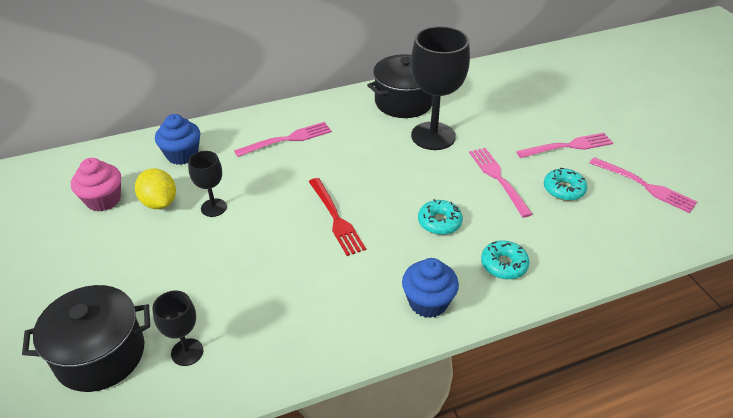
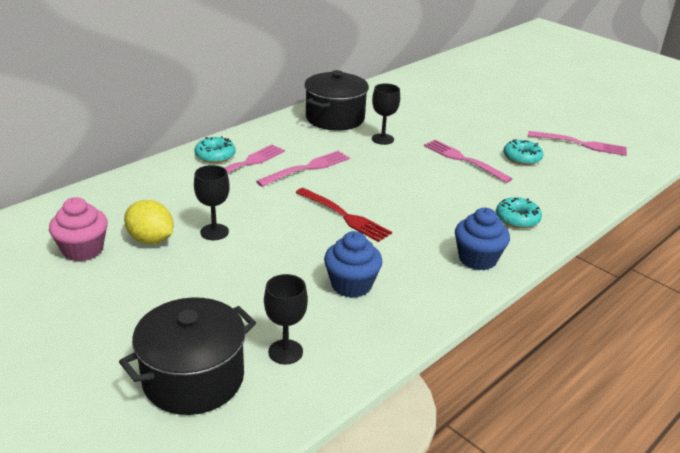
camera: 25 degrees left, 10 degrees down
(182, 155) = (142, 196): blue cupcake -> blue cupcake (351, 285)
(433, 136) = (382, 139): black goblet -> black goblet, size x0.51
(439, 222) = (440, 200): turquoise donut -> turquoise donut (215, 155)
(568, 146) = (501, 128): pink fork -> pink fork (307, 168)

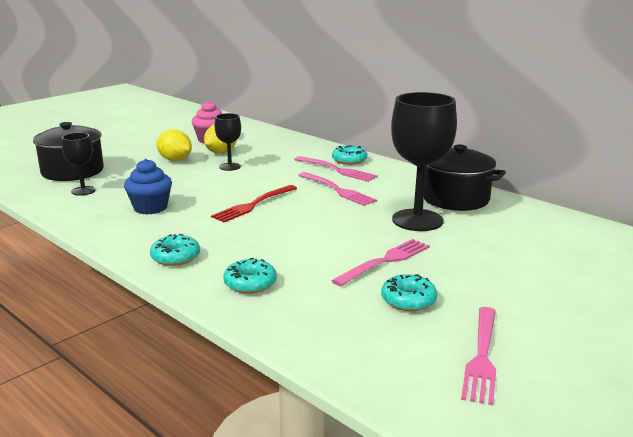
camera: 90 degrees right, 10 degrees down
(170, 278) = (175, 160): none -> yellow lemon
(382, 139) = (417, 220): black goblet -> black goblet, size x1.96
(477, 259) = (175, 257): blue cupcake -> turquoise donut

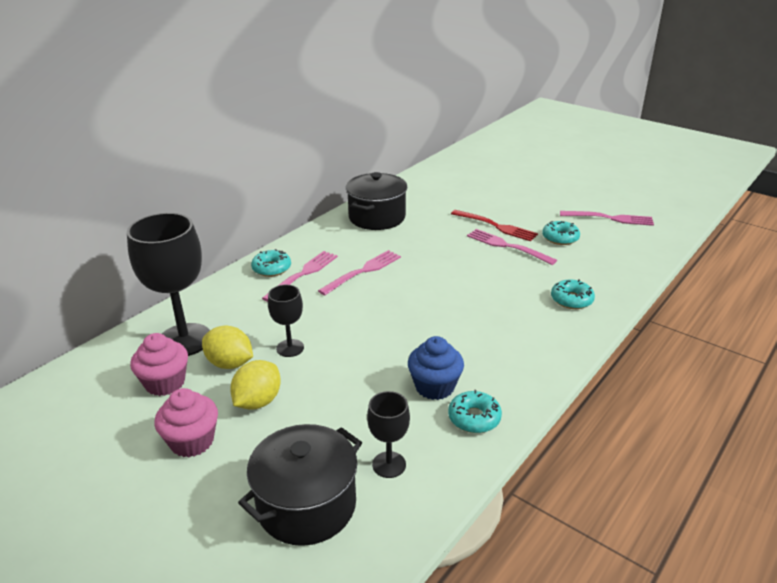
camera: 95 degrees left, 10 degrees up
(150, 147) = (192, 441): none -> pink cupcake
(175, 257) = (545, 345): turquoise donut -> turquoise donut (474, 418)
(253, 205) = (410, 316): red fork -> red fork (496, 226)
(417, 220) = (427, 234): black goblet -> black goblet (184, 340)

